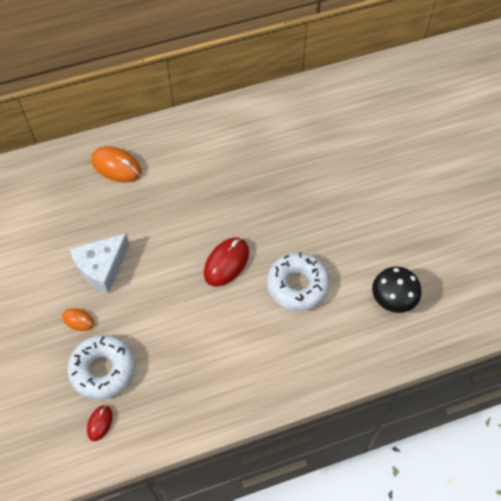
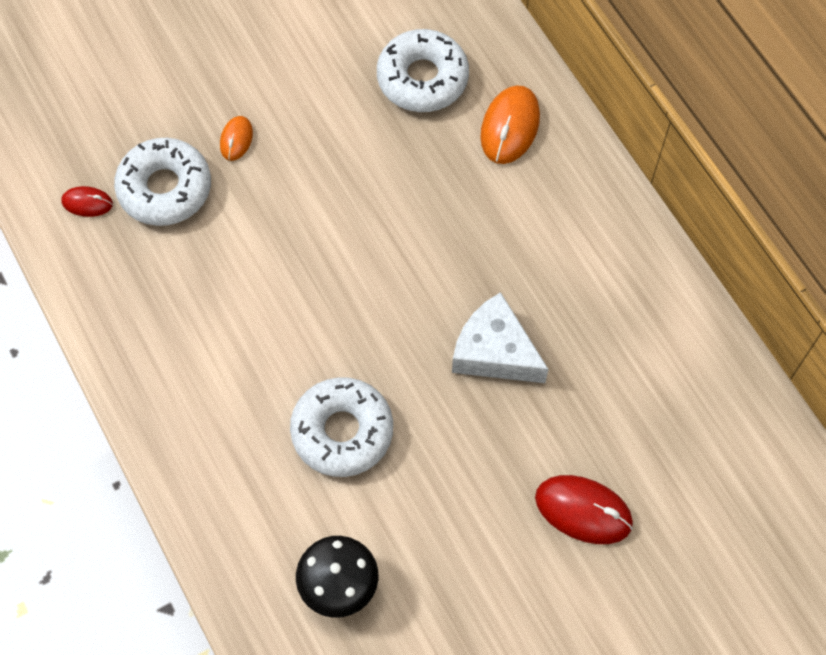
camera: 80 degrees right, 5 degrees up
(67, 206) = (422, 78): none -> white donut
(102, 267) = (326, 149): white cheese -> white cheese (494, 352)
(226, 263) = (364, 319): red mouse -> red mouse (583, 510)

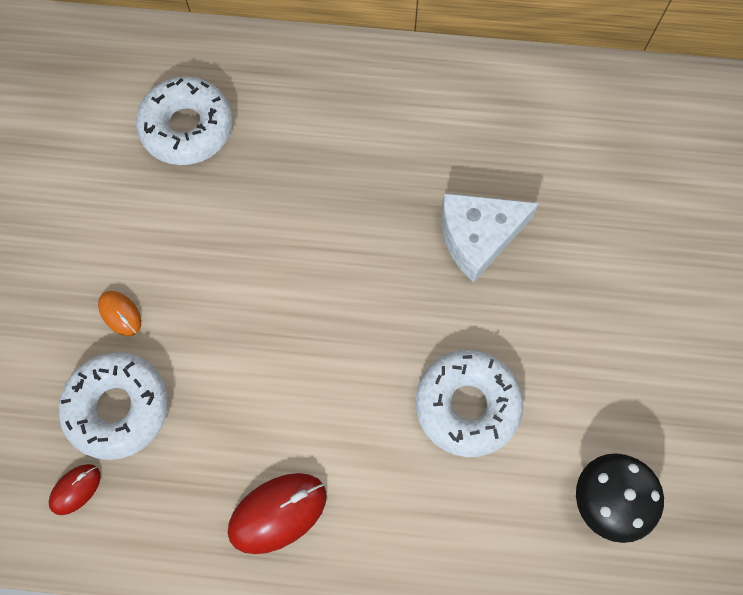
camera: 55 degrees left, 5 degrees up
(510, 127) = (286, 94): orange mouse -> none
(583, 510) = (659, 263): red mouse -> red mouse (277, 513)

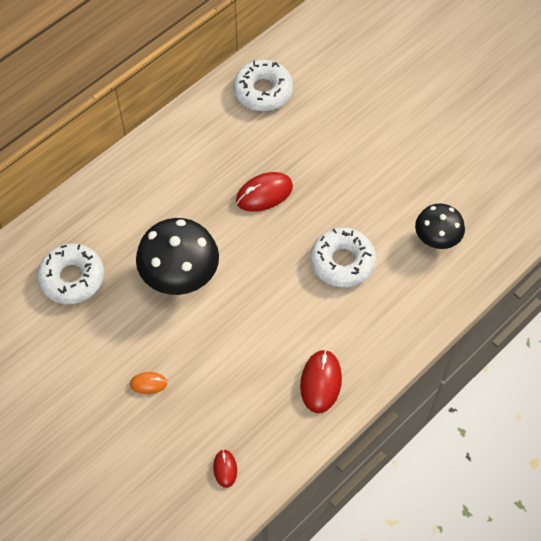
camera: 50 degrees left, 10 degrees down
(118, 408) = (200, 419): white donut -> white donut (263, 91)
(284, 237) = (180, 277): none -> black mushroom
(478, 238) = (264, 194): white cheese -> red mouse

